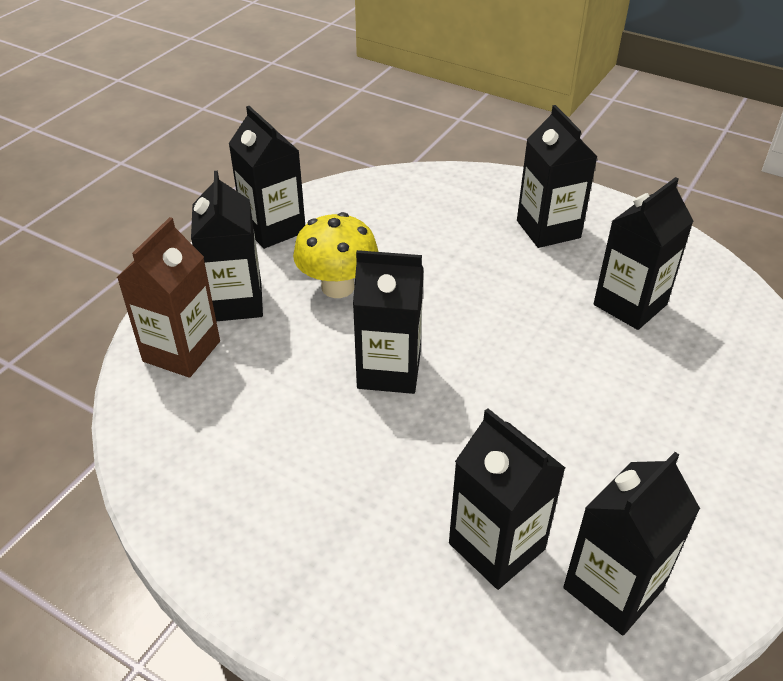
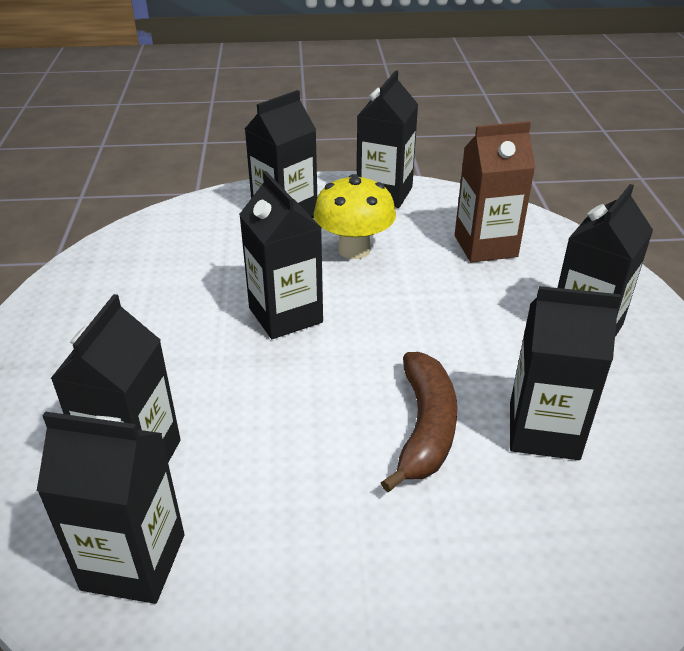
camera: 55 degrees right, 5 degrees down
(181, 351) = (212, 217): brown carton -> brown carton (485, 246)
(586, 358) = (425, 428): none -> brown banana

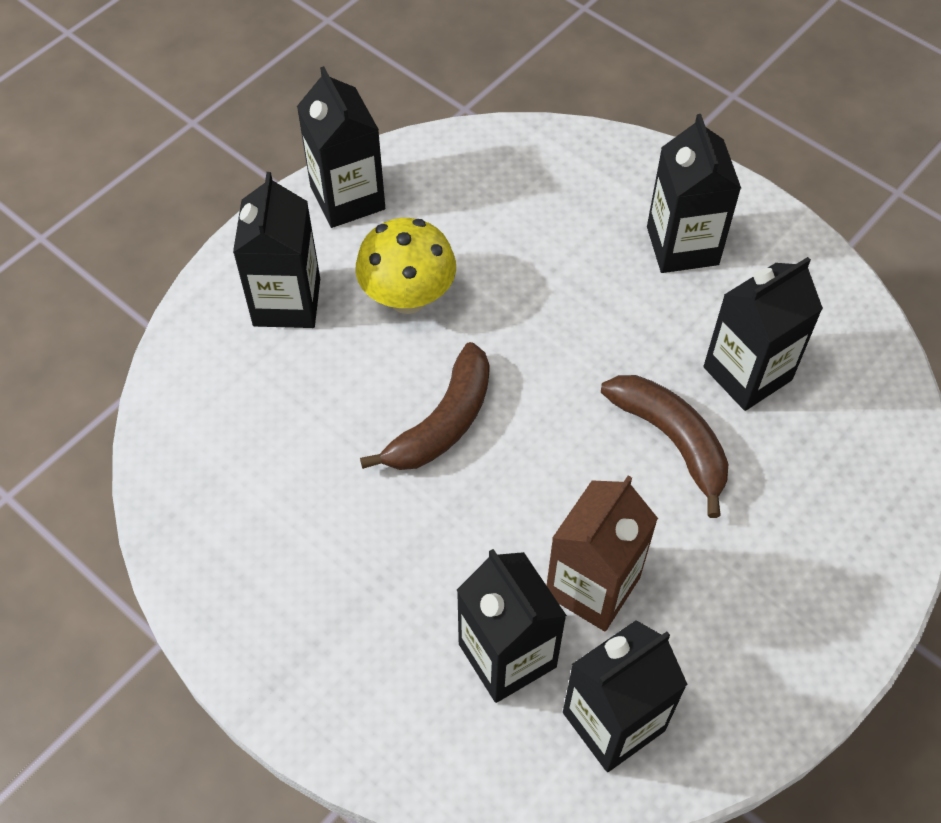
camera: 45 degrees left, 20 degrees up
(285, 315) = (443, 423): black carton -> brown banana
(485, 246) = (515, 204): brown carton -> brown carton (592, 586)

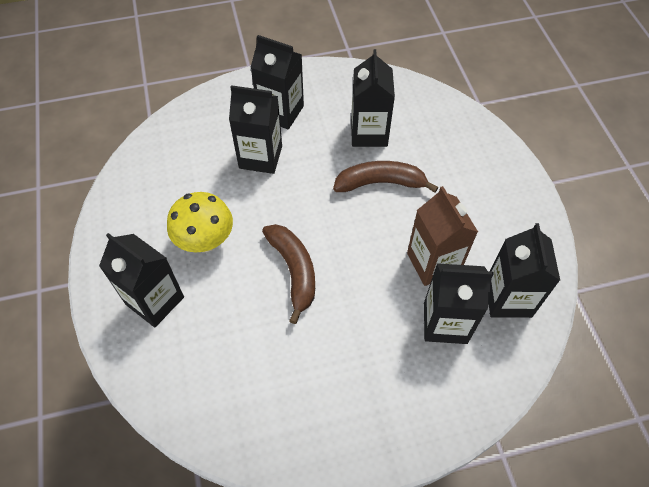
camera: 55 degrees left, 0 degrees up
(347, 198) = (116, 231): black carton -> black carton (260, 157)

